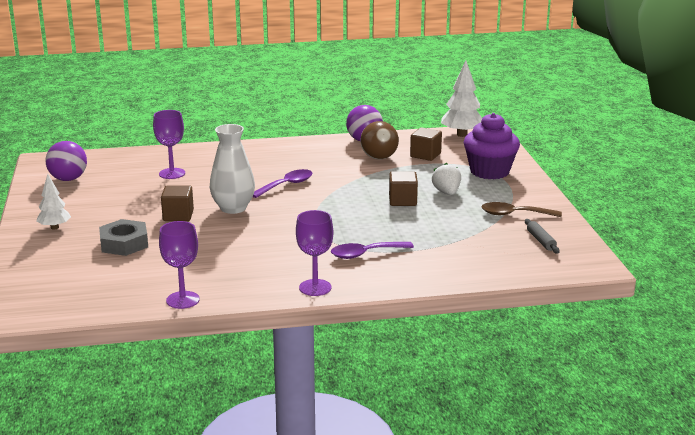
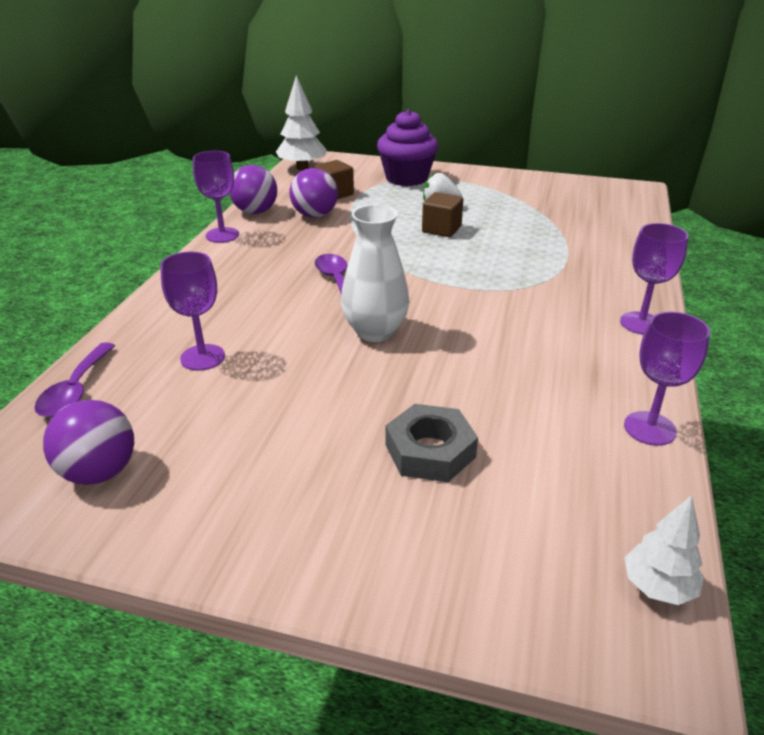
camera: 65 degrees left, 10 degrees up
(55, 227) = (306, 525): white tree -> white tree (658, 587)
(178, 215) = (363, 380): brown cube -> none
(318, 141) = (222, 235): none -> purple goblet
(365, 254) = (565, 277): purple spoon -> purple spoon (75, 390)
(379, 158) = (315, 215): brown ball -> purple ball
(514, 214) = (514, 191): brown spoon -> none
(541, 241) = (577, 195): grey rolling pin -> none

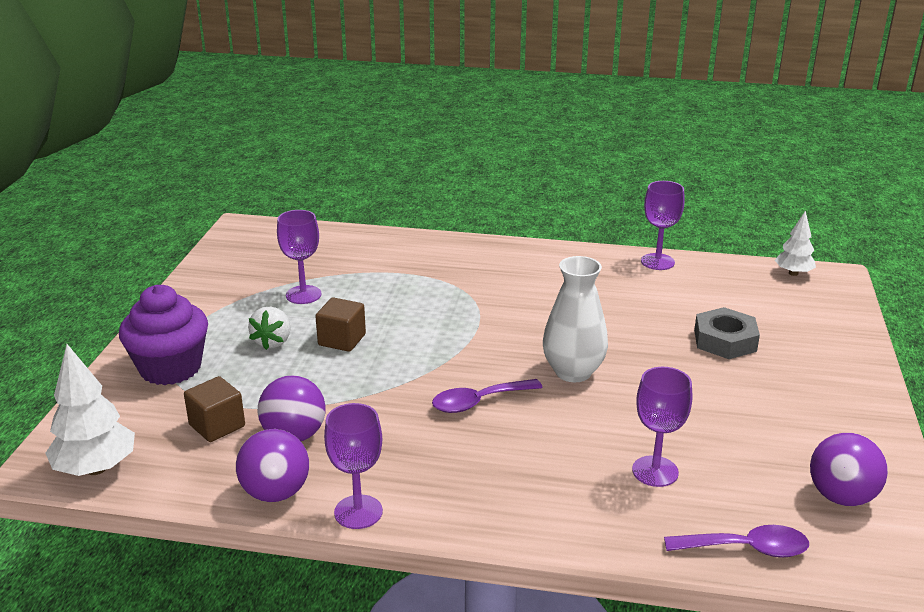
camera: 95 degrees left, 5 degrees down
(641, 323) = (522, 251): purple goblet -> purple goblet (303, 295)

